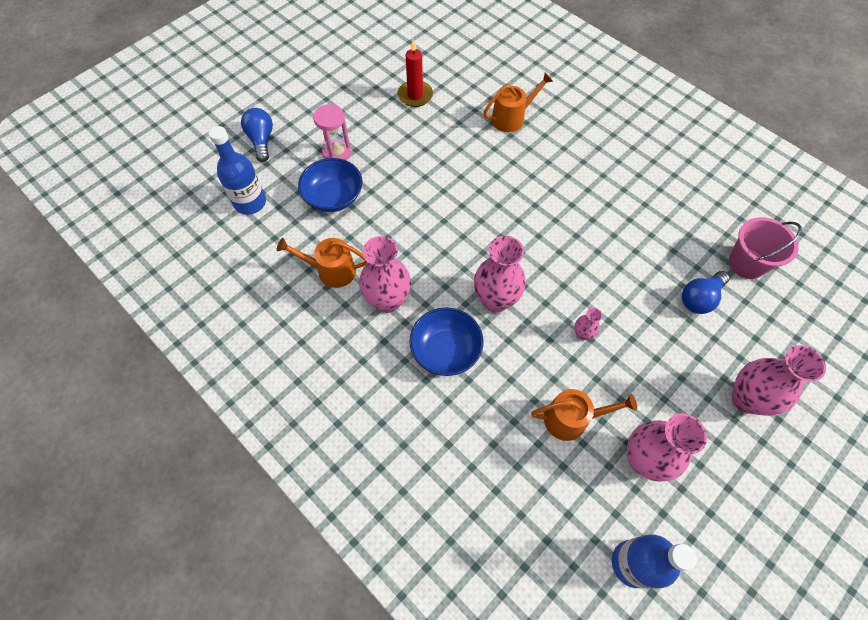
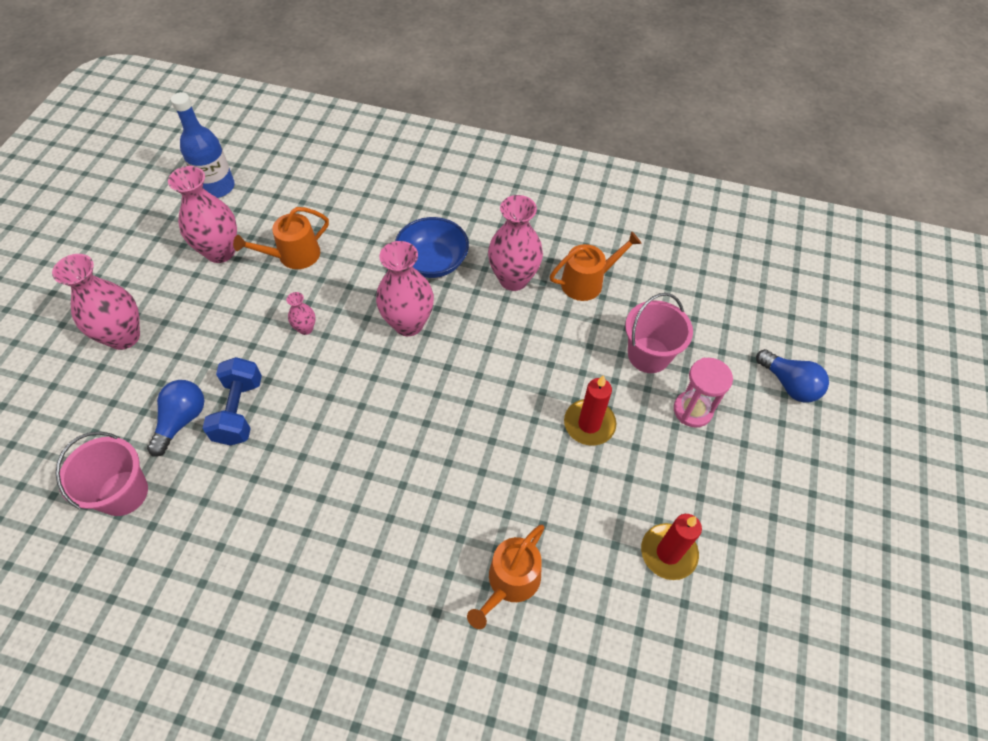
camera: 150 degrees right, 5 degrees down
(250, 202) = (726, 310): blue bottle -> none
(333, 197) = (648, 355): blue bowl -> pink bucket
(409, 173) = (589, 424): none -> red candle
(653, 287) = (239, 411): none -> blue dumbbell

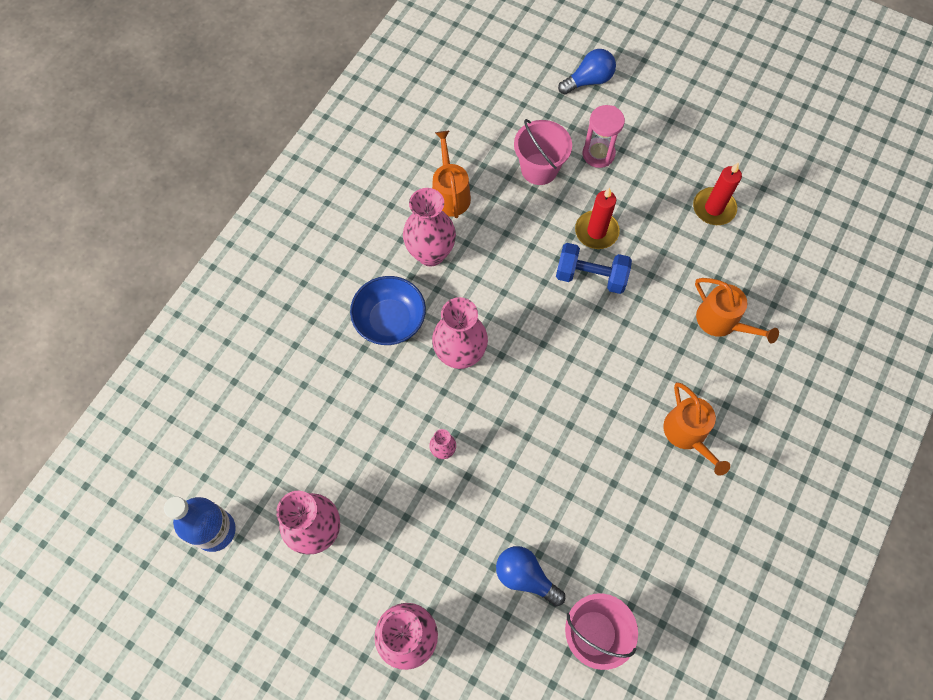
camera: 75 degrees left, 10 degrees up
(239, 411) = (525, 521): blue dumbbell -> blue dumbbell (590, 276)
(294, 256) = (344, 453): orange watering can -> orange watering can (688, 434)

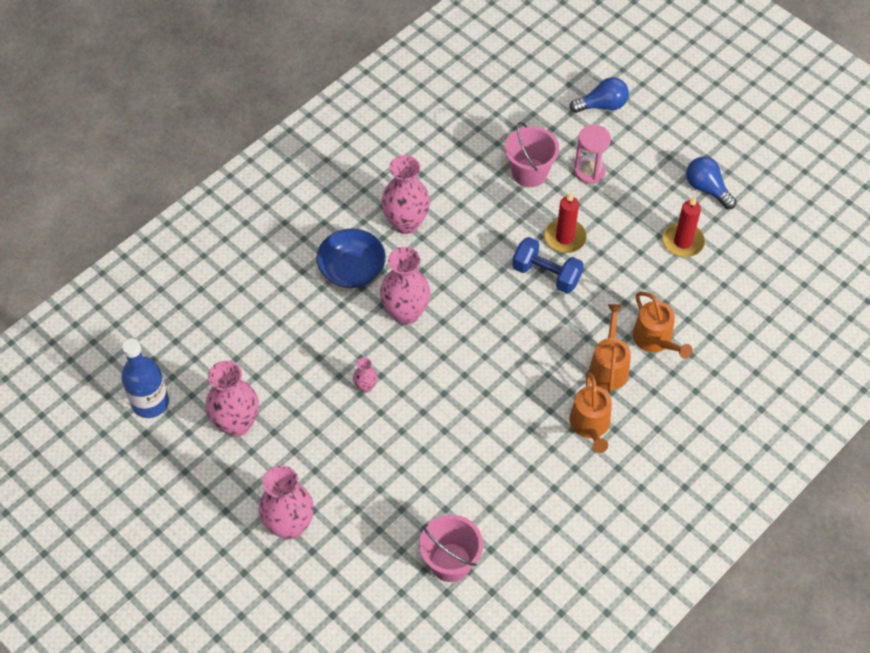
camera: 15 degrees right, 10 degrees down
(450, 194) = (440, 176): orange watering can -> orange watering can (609, 367)
(525, 577) = (405, 503): blue light bulb -> blue light bulb (707, 189)

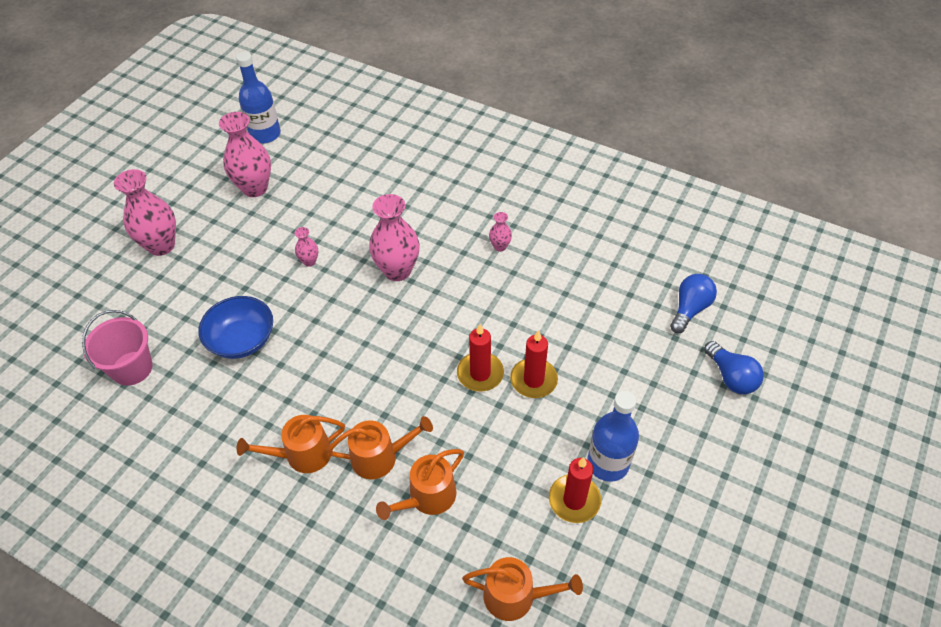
camera: 75 degrees right, 5 degrees down
(352, 270) = (432, 221): blue bowl -> blue bowl (242, 340)
(406, 223) = (500, 246): pink vase -> pink vase, size x0.47
(529, 173) = (605, 330): pink bucket -> none
(546, 274) = (480, 373): blue dumbbell -> red candle
(589, 171) = (632, 384): pink hourglass -> none
(657, 210) = (608, 463): none -> blue bottle
(707, 189) = (664, 512): blue light bulb -> blue light bulb (689, 309)
(750, 300) = (516, 596): none -> orange watering can

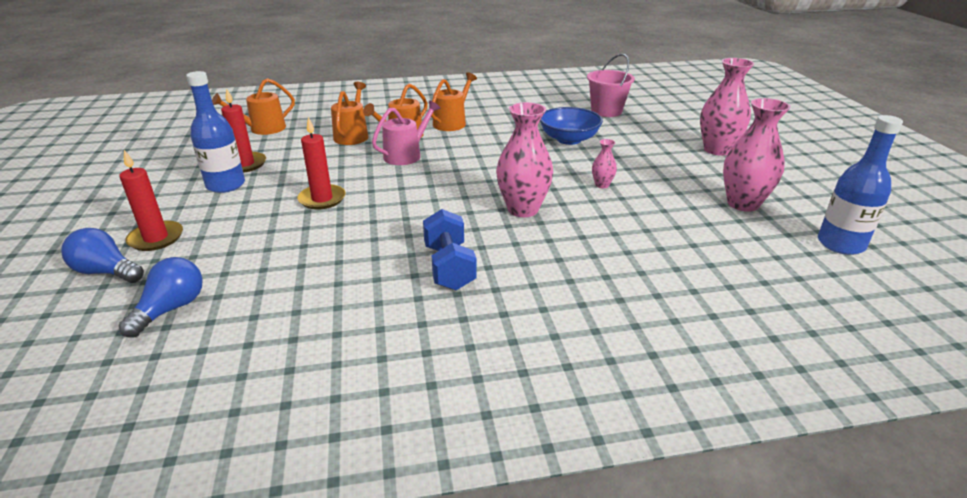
camera: 140 degrees right, 20 degrees down
(409, 411) = (406, 155): none -> pink watering can
(480, 373) = (372, 186): red candle -> red candle (156, 238)
(500, 246) = (449, 267): pink vase -> blue dumbbell
(689, 309) = (171, 309): blue light bulb -> blue light bulb turned 150 degrees counterclockwise

